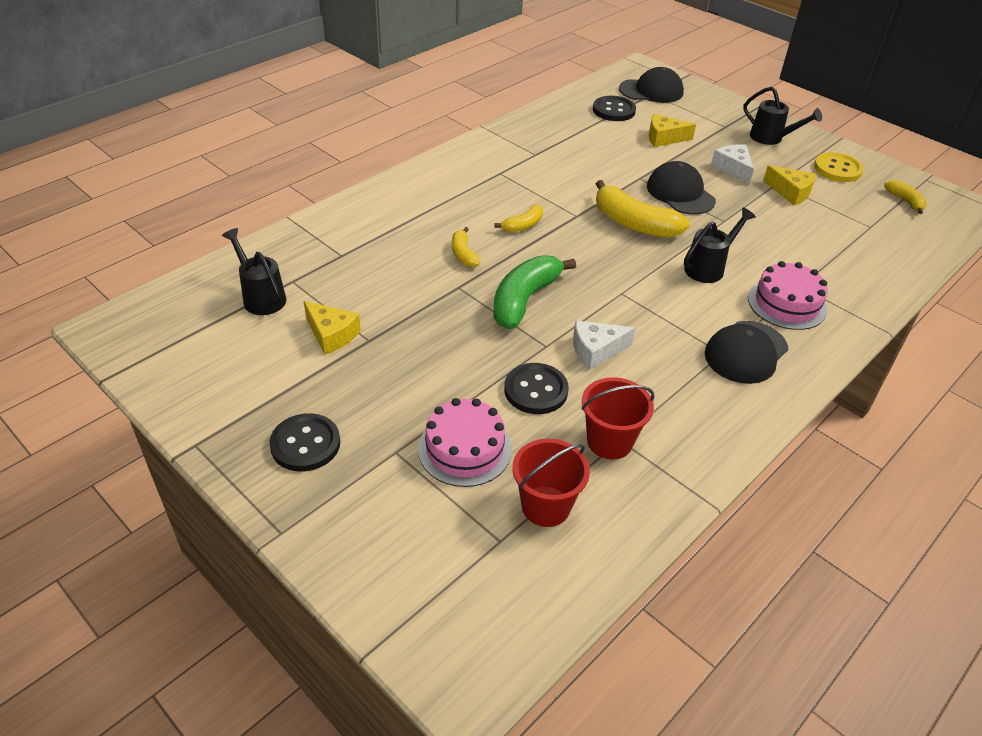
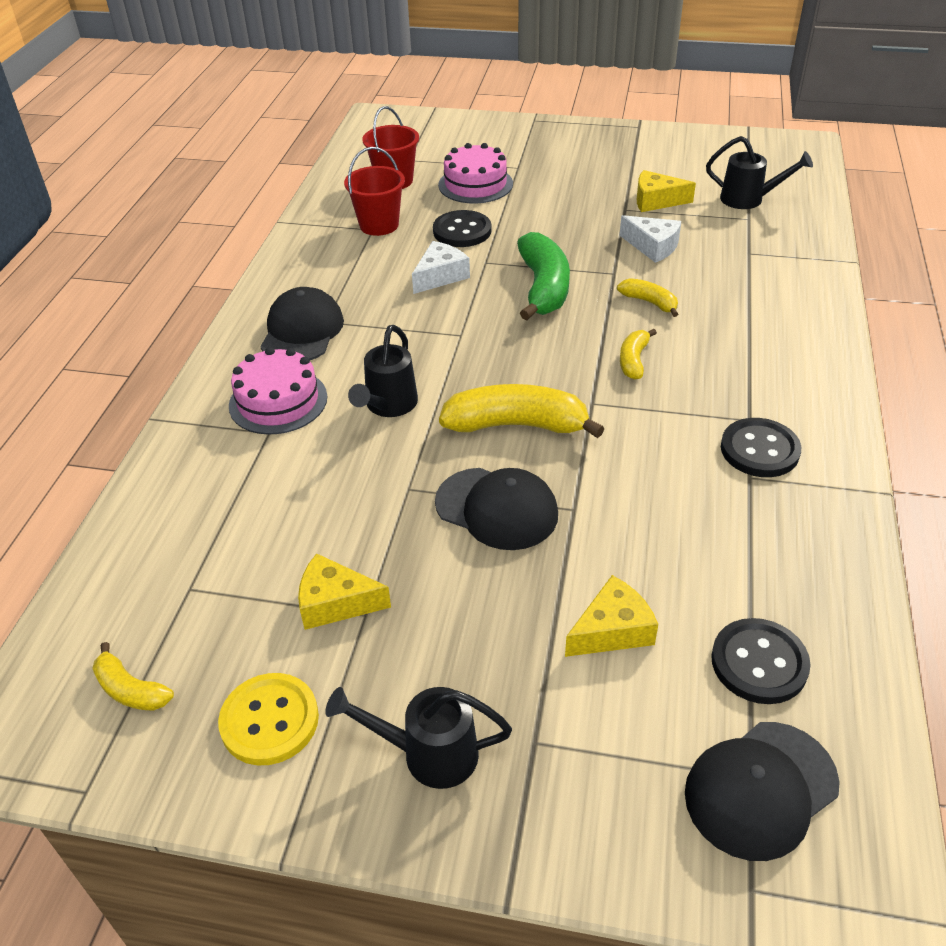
camera: 150 degrees right, 0 degrees up
(305, 444) = (577, 149): black button -> black button (759, 450)
(733, 169) = (452, 610): white cheese -> white cheese (652, 246)

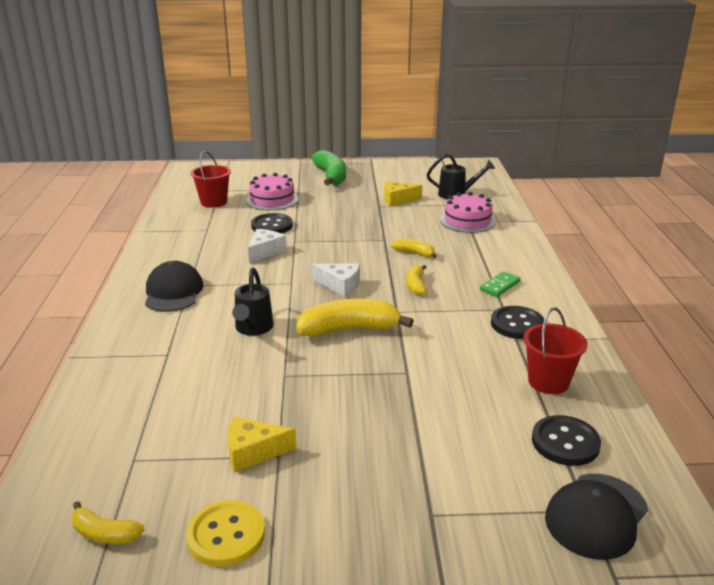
camera: 15 degrees left, 15 degrees down
(278, 401) = (168, 335): pink cake -> pink cake (467, 221)
(379, 225) = (211, 227): red bucket -> red bucket (548, 382)
(429, 754) = (357, 535): black watering can -> none
(497, 508) = (353, 379): black cap -> none
(543, 288) = (340, 252): green banana -> green banana (331, 176)
(612, 630) = (460, 438): yellow cheese -> none
(652, 246) = (404, 223): white cheese -> white cheese (340, 285)
(757, 377) = (500, 286): none -> green domino

